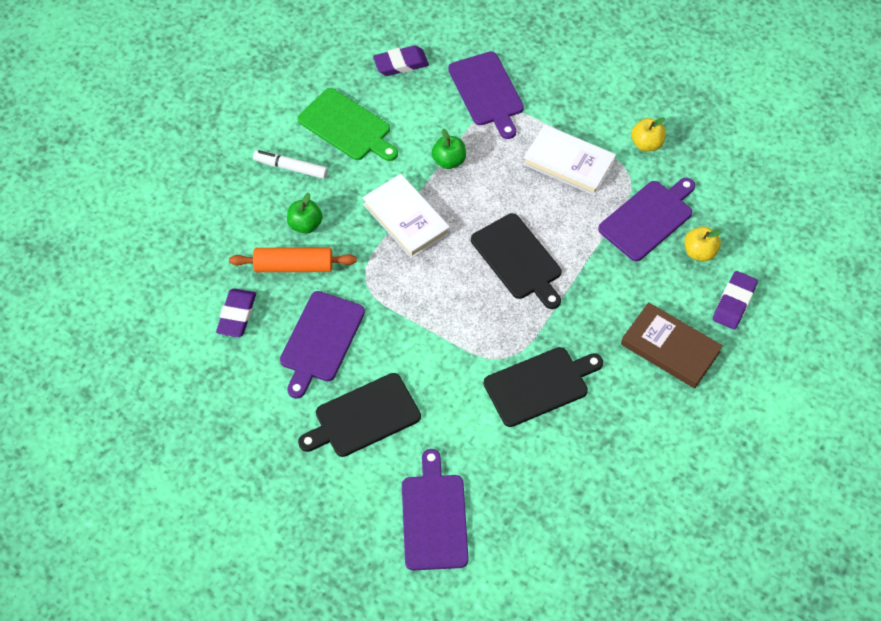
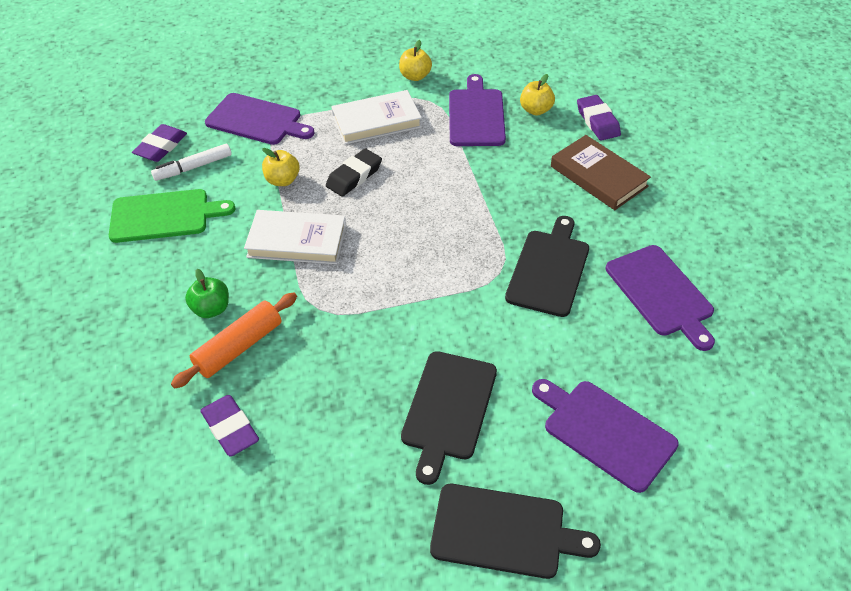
camera: 45 degrees left, 10 degrees down
(291, 168) = (146, 278): white marker -> white marker (193, 167)
(321, 340) = (335, 383): purple cutting board -> purple cutting board (661, 293)
(449, 161) = (282, 180): green apple -> yellow apple
(499, 198) = (354, 176): none -> black eraser
(518, 259) = (421, 203): black cutting board -> black cutting board (503, 531)
(670, 348) = (598, 176): brown book -> brown book turned 60 degrees clockwise

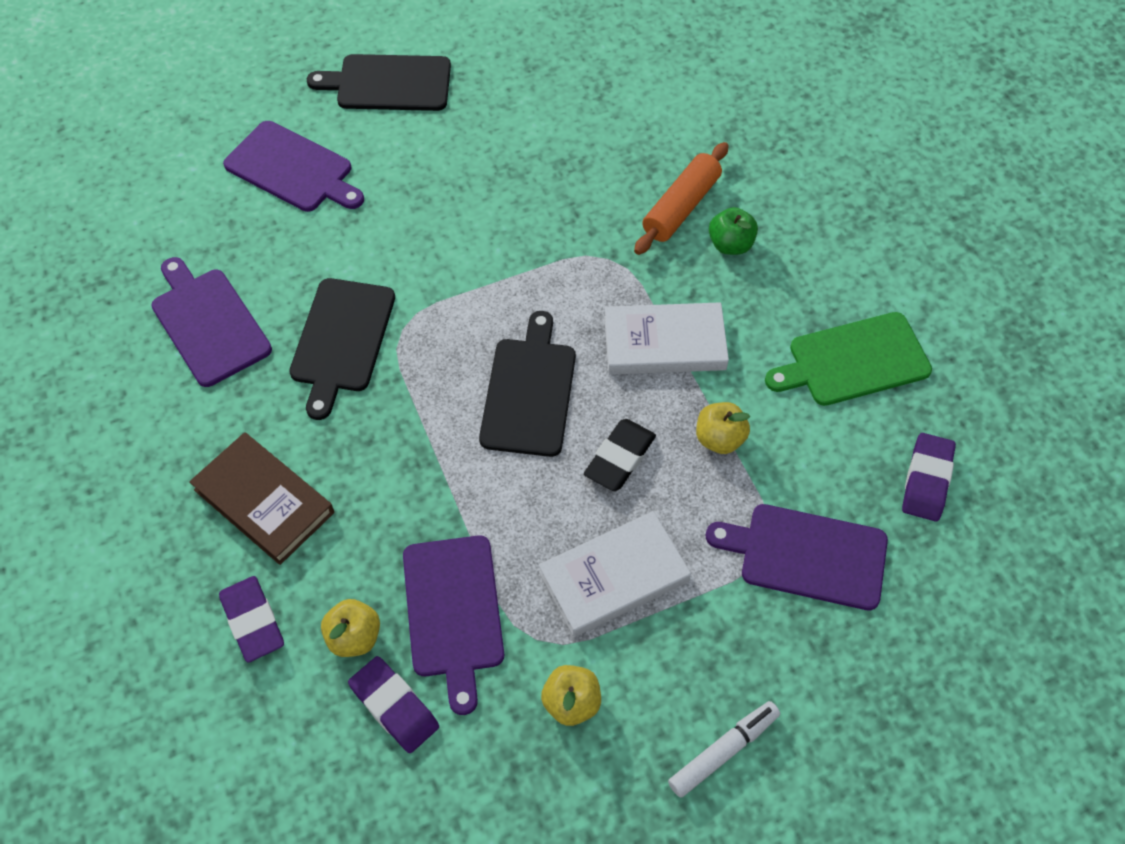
camera: 170 degrees right, 10 degrees up
(193, 167) = (858, 447): white marker -> white marker (723, 751)
(230, 428) = (656, 132): purple eraser -> purple eraser (394, 707)
(448, 409) = (447, 172): black cutting board -> black cutting board (529, 392)

